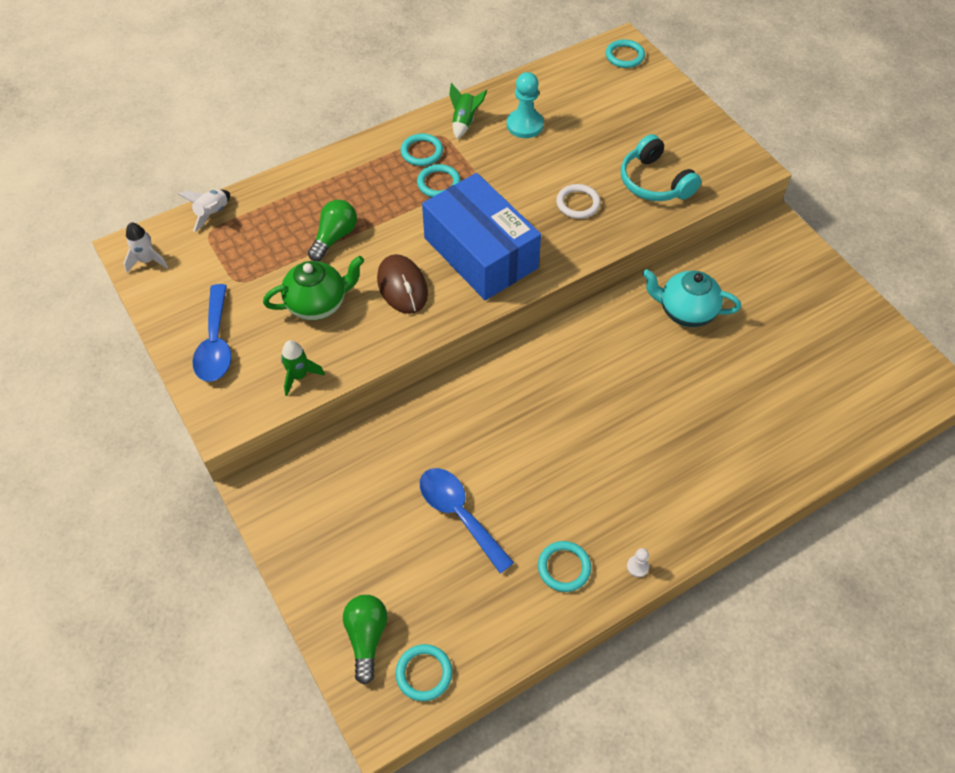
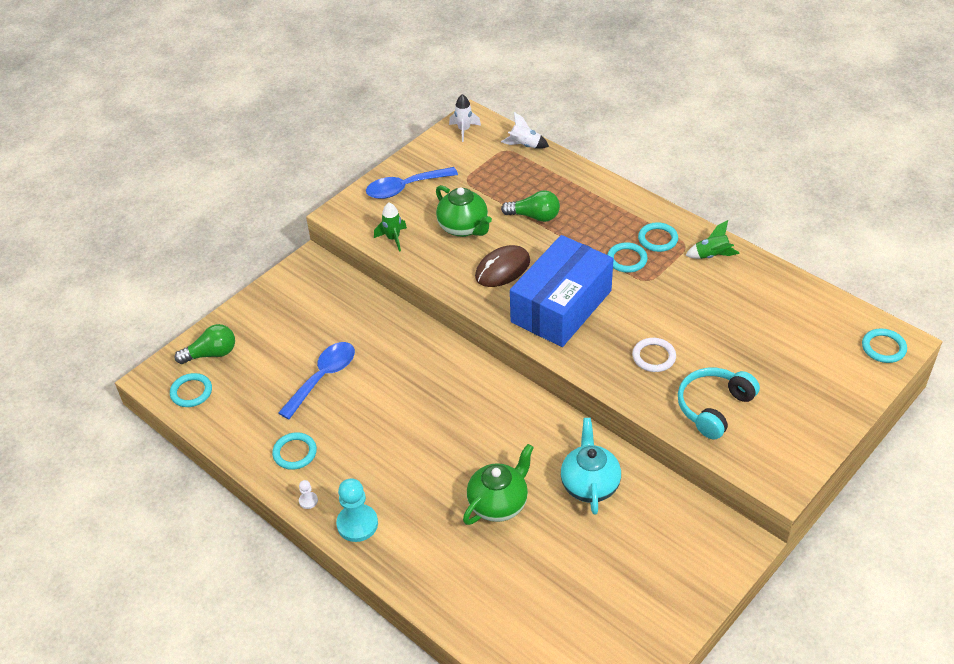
camera: 75 degrees right, 10 degrees down
(525, 125) = (733, 297): turquoise pawn -> turquoise pawn (357, 524)
(688, 390) = (499, 503): none -> green teapot

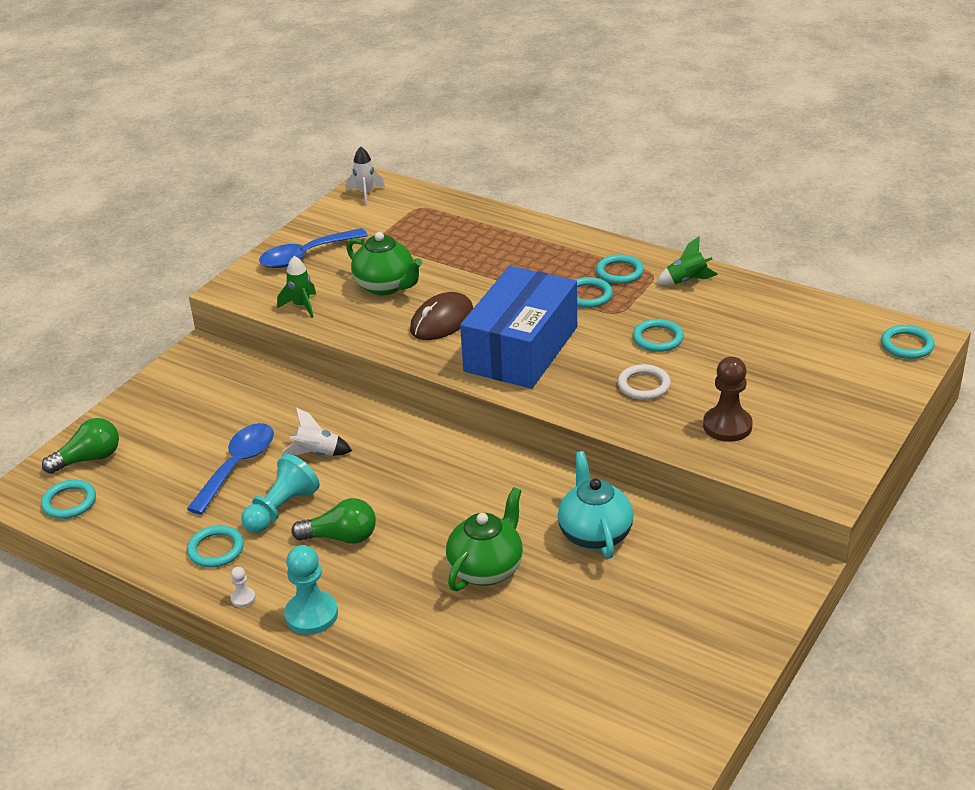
camera: 10 degrees left, 10 degrees down
(350, 423) = (281, 509): none -> turquoise pawn
(524, 145) = (441, 201): white rocket -> white rocket (317, 453)
(534, 216) = (468, 266): green light bulb -> green light bulb (341, 537)
(675, 311) = (658, 338): none -> turquoise ring
(713, 407) = (727, 426): turquoise headphones -> brown pawn

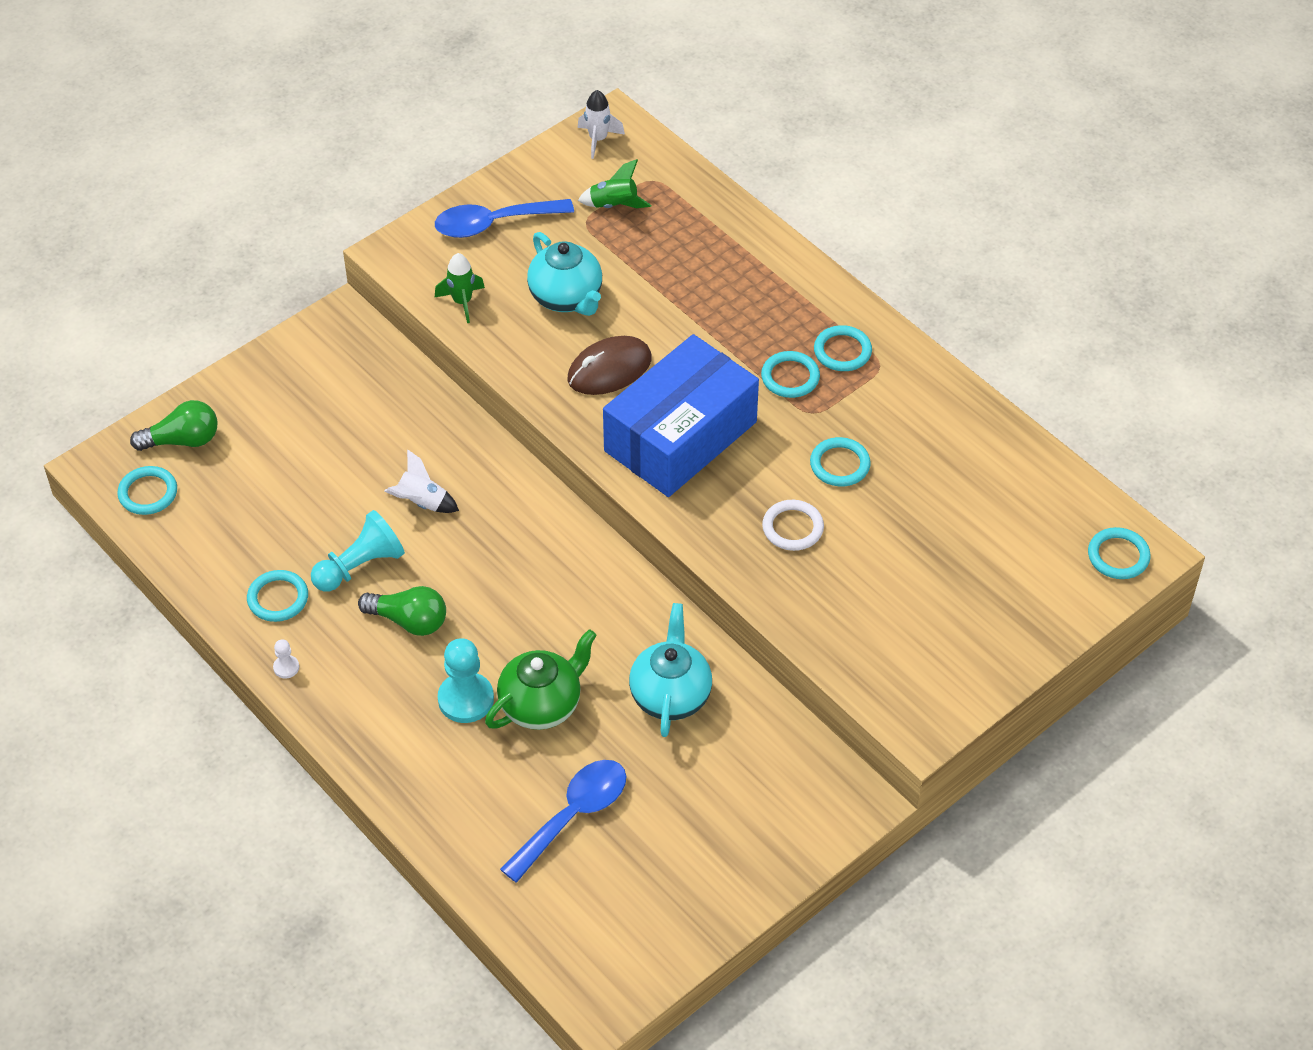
camera: 15 degrees right, 15 degrees up
(237, 466) = (333, 496): blue spoon -> blue spoon (573, 816)
(311, 615) = (347, 708): turquoise pawn -> turquoise pawn (466, 699)
(386, 286) = (567, 298): green teapot -> turquoise teapot
(686, 281) = (914, 387): green rocket -> green rocket (614, 205)
(727, 426) = (857, 611): brown pawn -> none

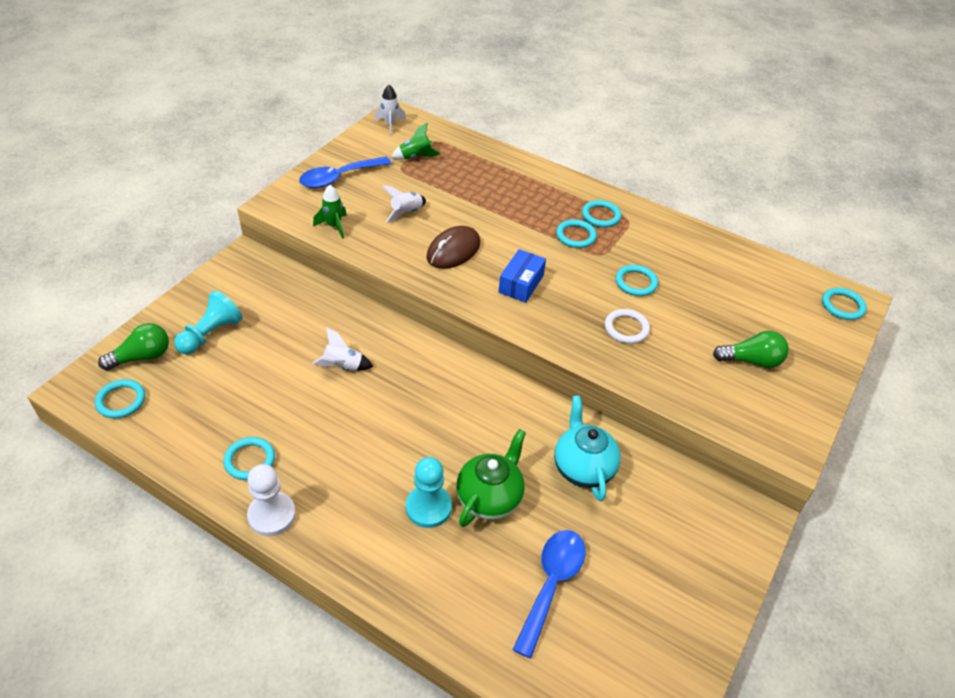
camera: 20 degrees left, 5 degrees down
(286, 667) = (272, 515): white pawn -> white pawn, size x2.14
(360, 566) = (310, 422): turquoise pawn -> turquoise pawn (210, 334)
(409, 621) = (362, 455): green light bulb -> green light bulb (751, 361)
(567, 298) = (406, 213): turquoise teapot -> white rocket
(680, 436) = (521, 284): blue box -> blue box, size x0.47

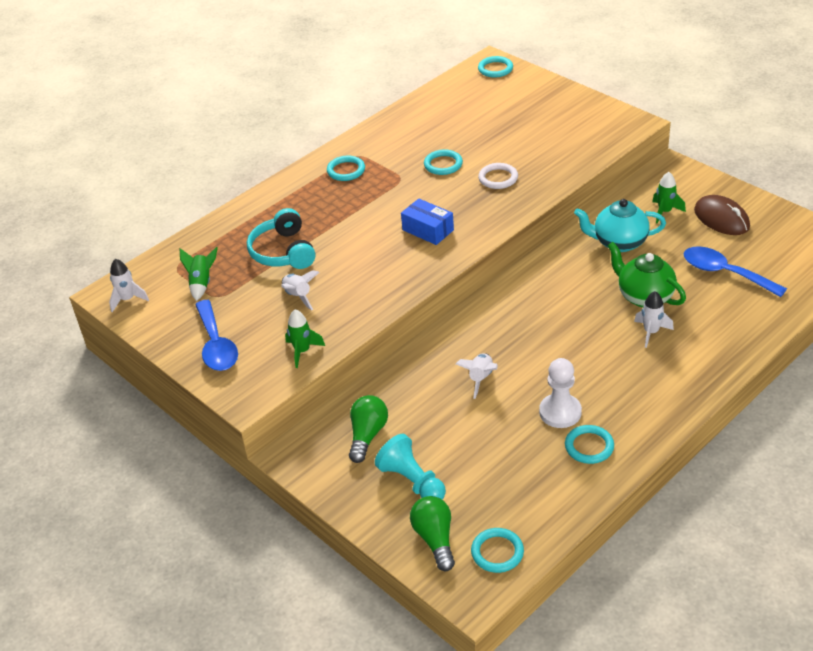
camera: 70 degrees left, 5 degrees down
(272, 515) = (652, 430): white pawn -> white pawn (560, 412)
(428, 507) = (651, 332): turquoise pawn -> white rocket
(453, 250) = (368, 268): brown mouse -> brown mouse (721, 219)
(466, 195) = (283, 252): none -> turquoise headphones
(576, 236) = (370, 189): turquoise ring -> none
(657, 513) = (665, 212): none -> green rocket
(751, 361) = (546, 123): green light bulb -> green light bulb (367, 435)

